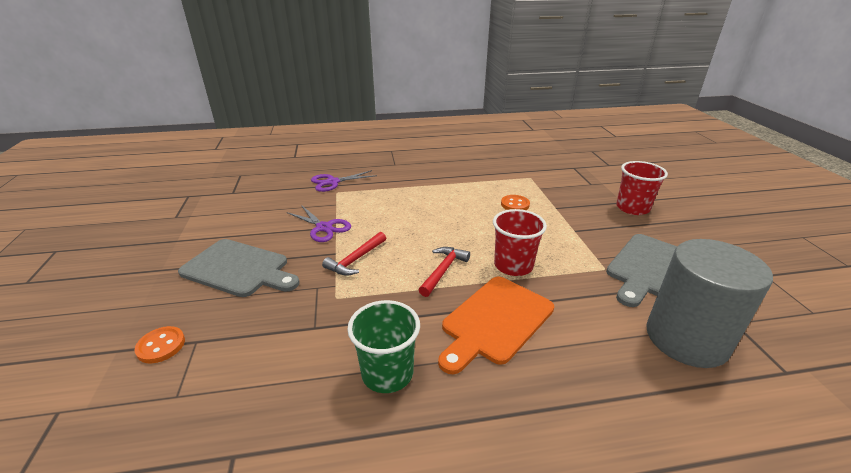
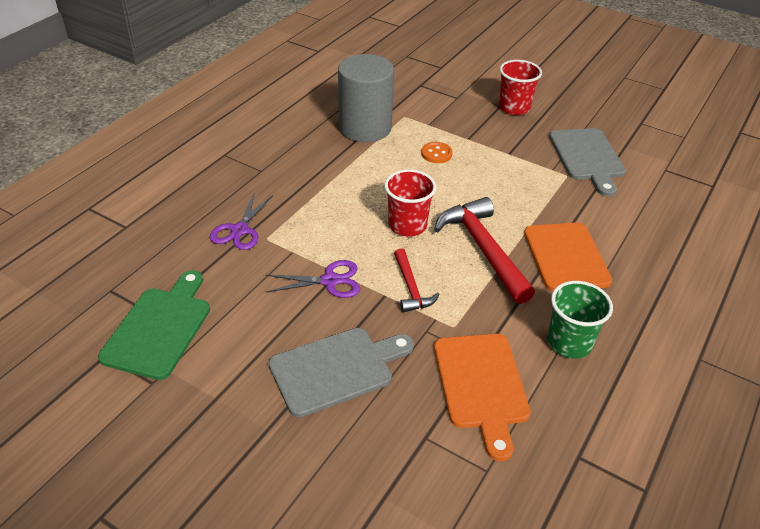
camera: 50 degrees left, 10 degrees up
(161, 346) = (409, 463): orange button -> none
(222, 199) = (159, 328): none -> green cutting board
(280, 344) = (481, 385): none -> orange cutting board
(443, 270) = (483, 249): red hammer -> red hammer, size x1.81
(513, 265) = (517, 212): red cup -> red cup (407, 225)
(686, 338) = (660, 197): grey cylinder -> grey cylinder (365, 128)

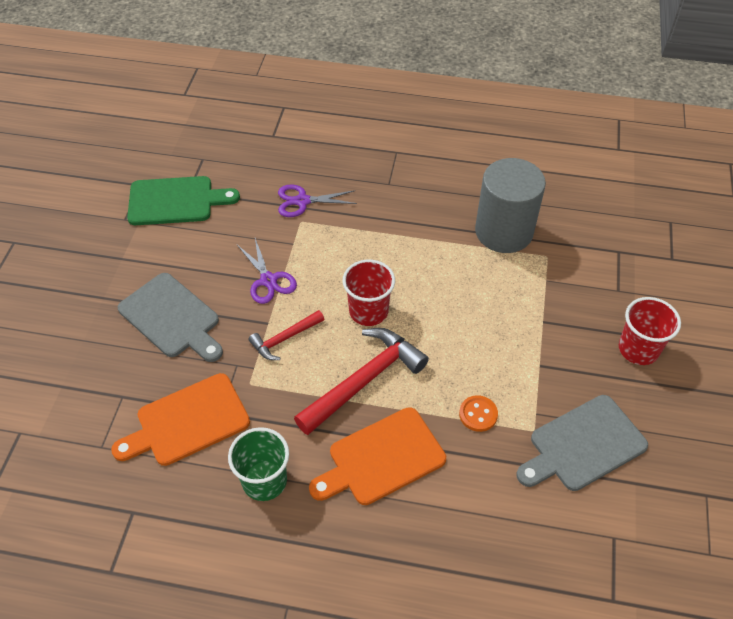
camera: 70 degrees right, 10 degrees up
(436, 154) = (497, 302): orange button -> orange button (478, 414)

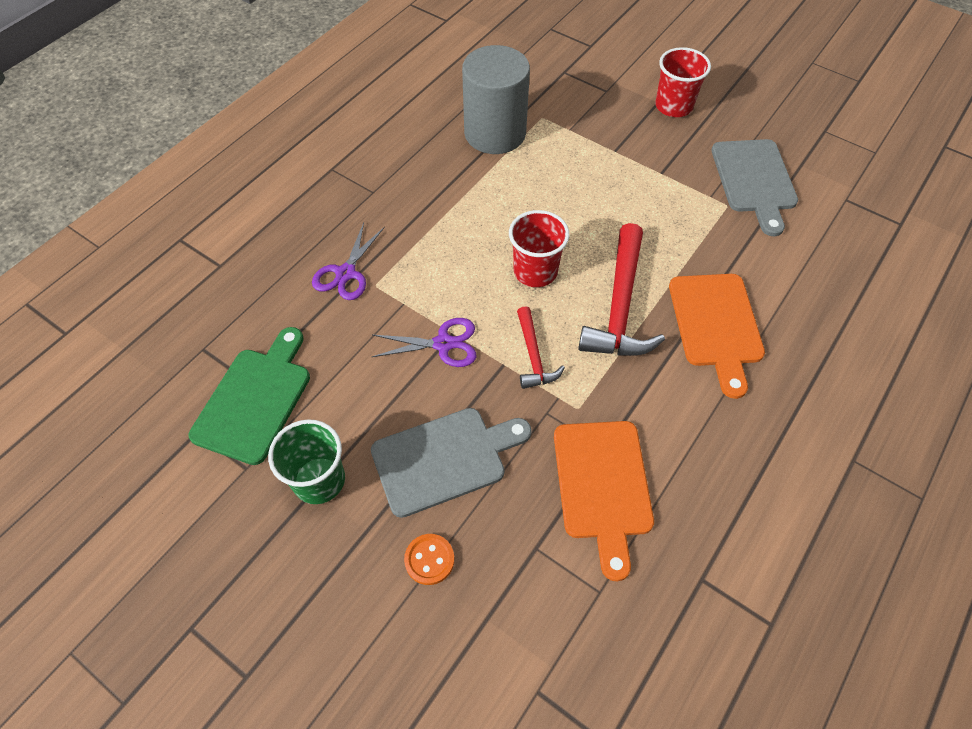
camera: 65 degrees left, 5 degrees up
(264, 481) = (706, 434): green cup -> green cup (319, 480)
(364, 380) = (620, 306): red hammer -> red hammer turned 150 degrees counterclockwise
(478, 414) = (695, 235): orange button -> orange button (429, 560)

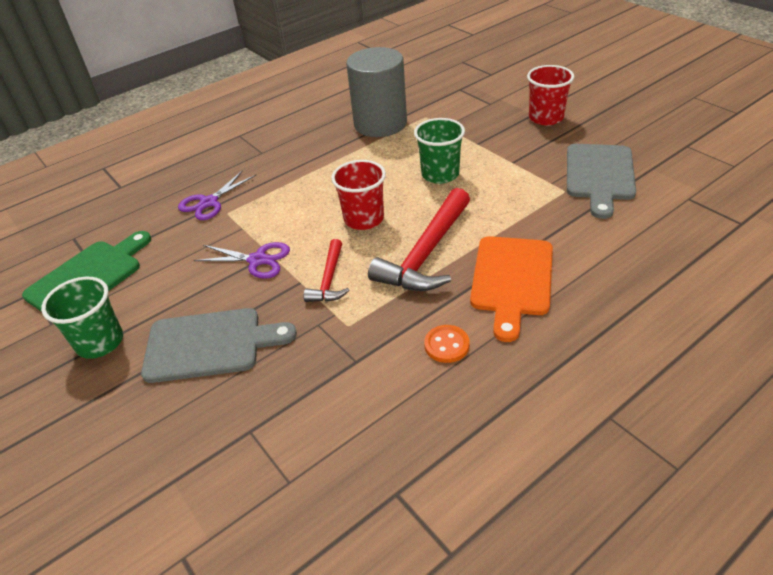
camera: 20 degrees right, 15 degrees down
(429, 560) = (151, 421): orange button -> orange button (446, 345)
(592, 199) = (440, 174): none -> green cup
(603, 486) = (339, 391): orange cutting board -> none

